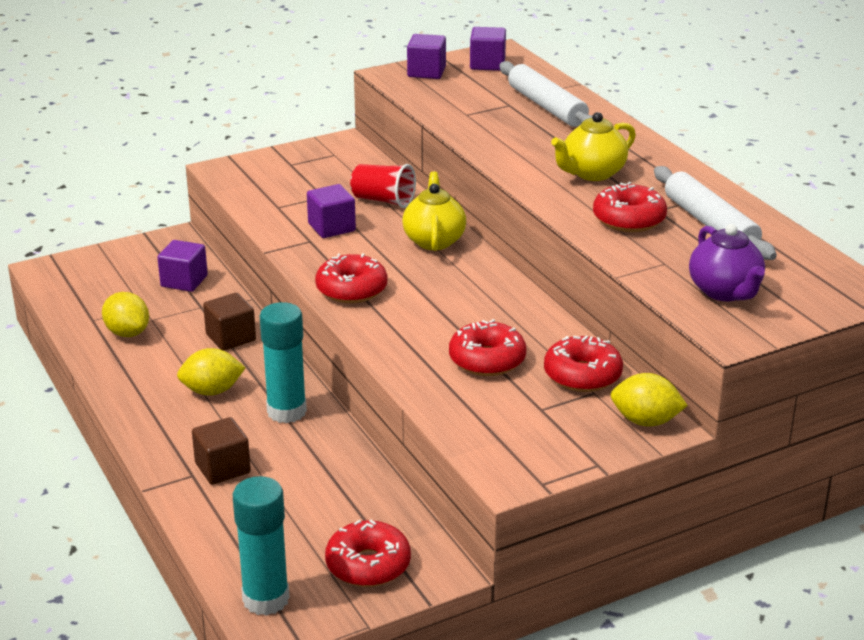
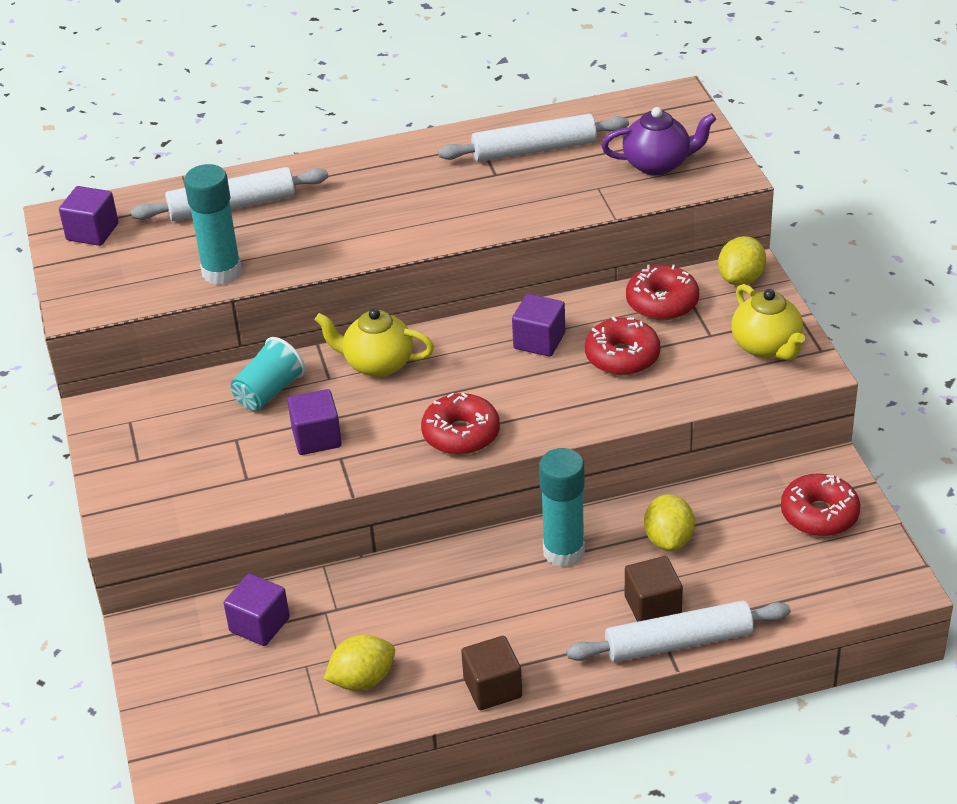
camera: 75 degrees left, 10 degrees up
(178, 487) = (678, 642): none -> white rolling pin
(212, 391) = (509, 609): yellow lemon -> yellow lemon (668, 540)
(231, 337) = (404, 588): brown cube -> brown cube (492, 688)
(266, 599) = (859, 586): turquoise glue stick -> turquoise glue stick (222, 272)
(383, 200) = (269, 392): red cup -> turquoise cup
(426, 72) = (88, 280): purple cube -> purple cube (539, 341)
(592, 173) = (404, 200): yellow teapot -> yellow teapot (767, 347)
(629, 219) = (509, 193): red donut -> none

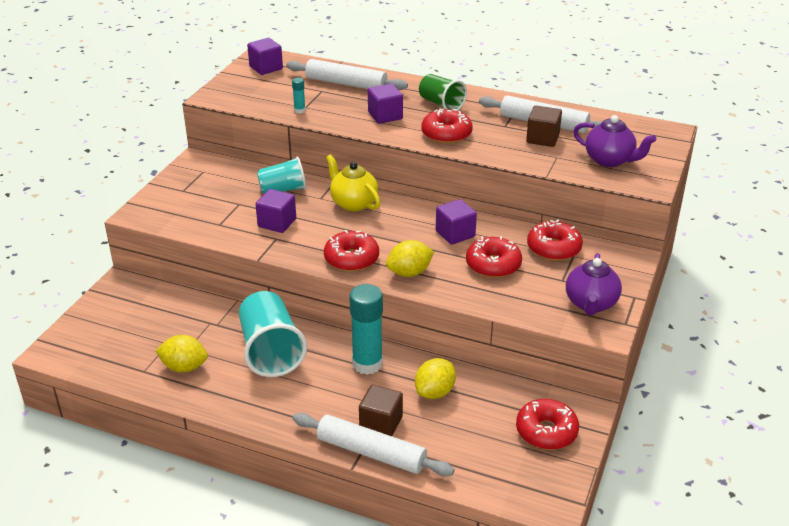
camera: 35 degrees right, 5 degrees down
(222, 272) = (299, 110): turquoise glue stick -> turquoise glue stick, size x0.44
(259, 625) = (172, 310): purple cube -> purple cube (385, 116)
(387, 180) = (441, 104): none -> green cup
(440, 601) = (270, 351): none -> turquoise cup
(442, 218) = (446, 134): none -> red donut
(492, 688) = (241, 412): brown cube -> brown cube (542, 138)
(741, 279) = (620, 259): yellow lemon -> yellow lemon (409, 273)
(767, 347) = (591, 304): yellow teapot -> purple teapot

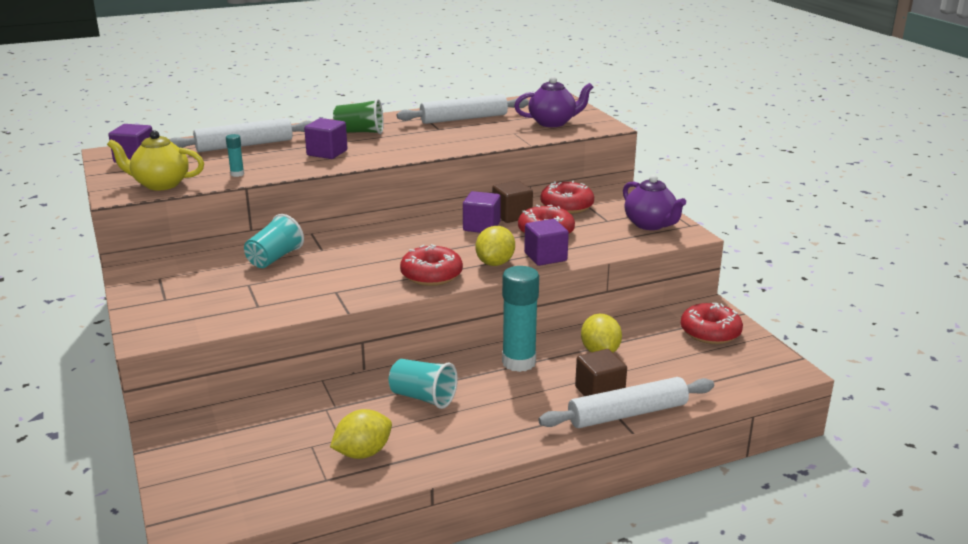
camera: 45 degrees left, 10 degrees down
(270, 351) = (423, 397): turquoise cup -> turquoise cup, size x0.63
(277, 223) = (315, 281): purple cube -> purple cube (545, 257)
(353, 203) = (359, 241): yellow teapot -> yellow teapot (160, 184)
(446, 134) = (404, 147): red donut -> none
(542, 138) = (482, 126): brown cube -> brown cube (512, 215)

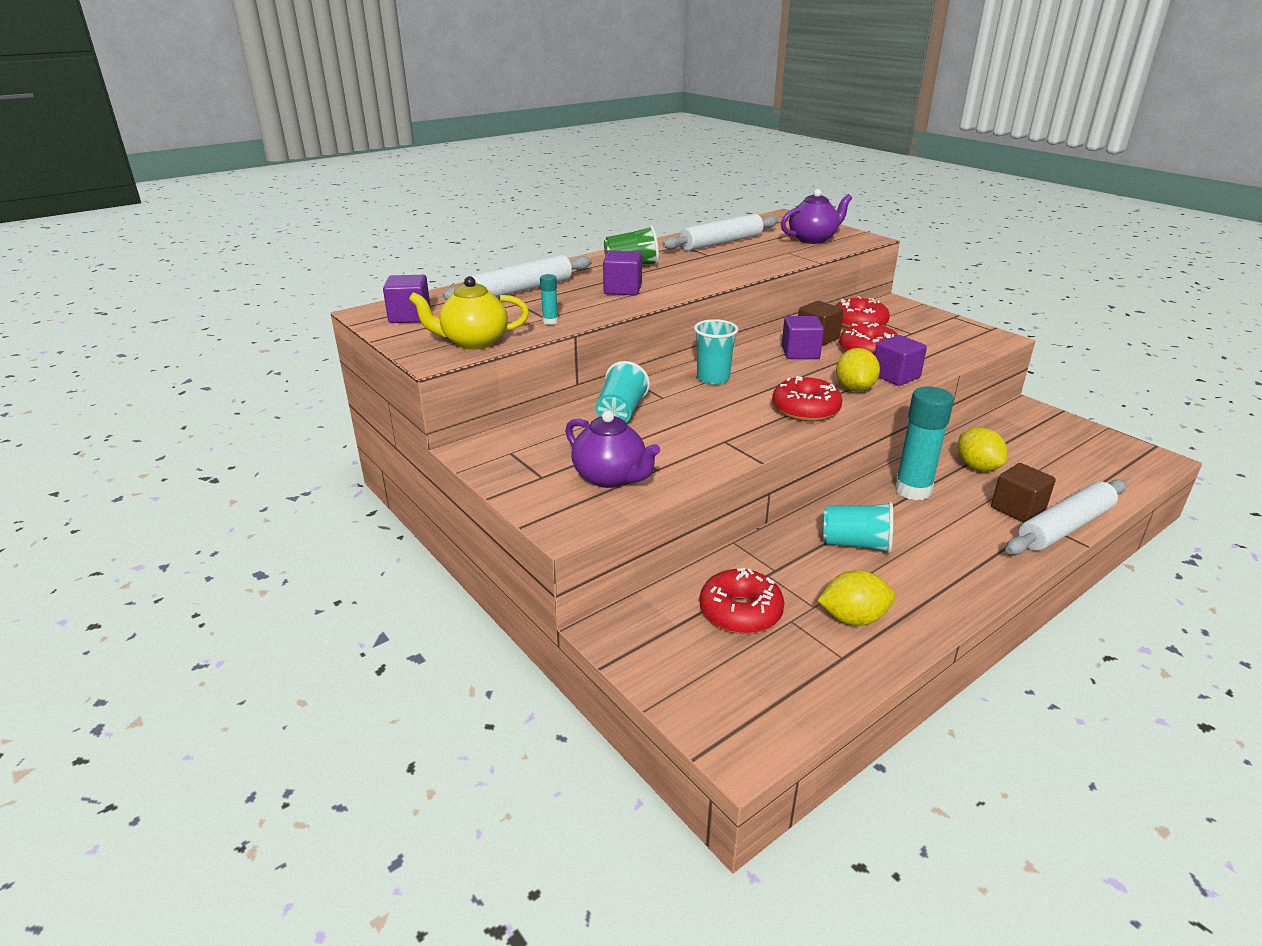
camera: 15 degrees left, 5 degrees up
(363, 453) = (853, 618): yellow lemon -> yellow lemon turned 45 degrees clockwise
(380, 239) = (713, 378): none -> turquoise cup
(650, 224) = (955, 332): purple teapot -> purple teapot (610, 477)
(710, 332) = (1055, 433): red donut -> red donut (740, 612)

